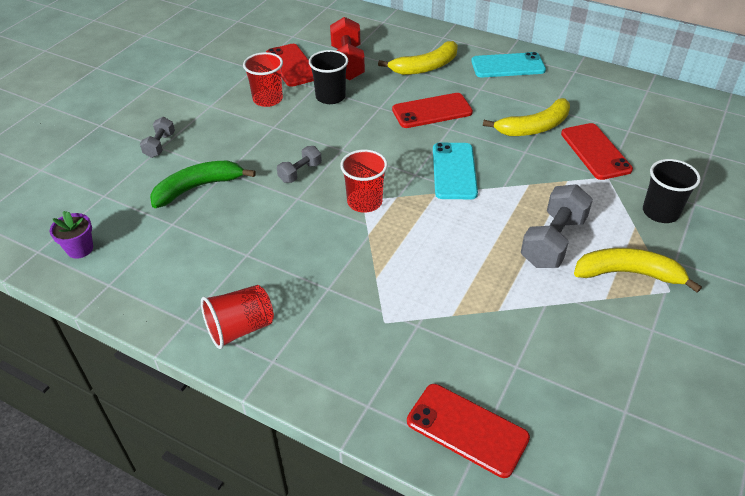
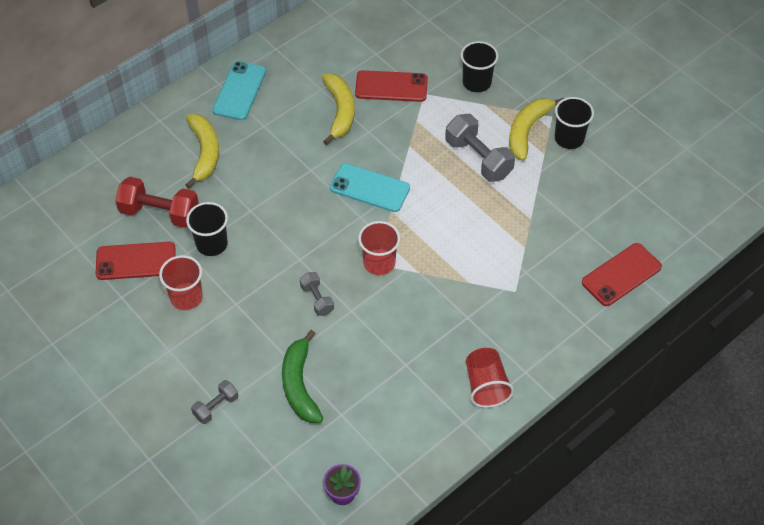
camera: 70 degrees left, 10 degrees up
(160, 145) = (216, 407): grey dumbbell -> grey dumbbell turned 75 degrees counterclockwise
(432, 111) = (278, 173): red phone -> none
(649, 317) = (569, 138): none -> black cup

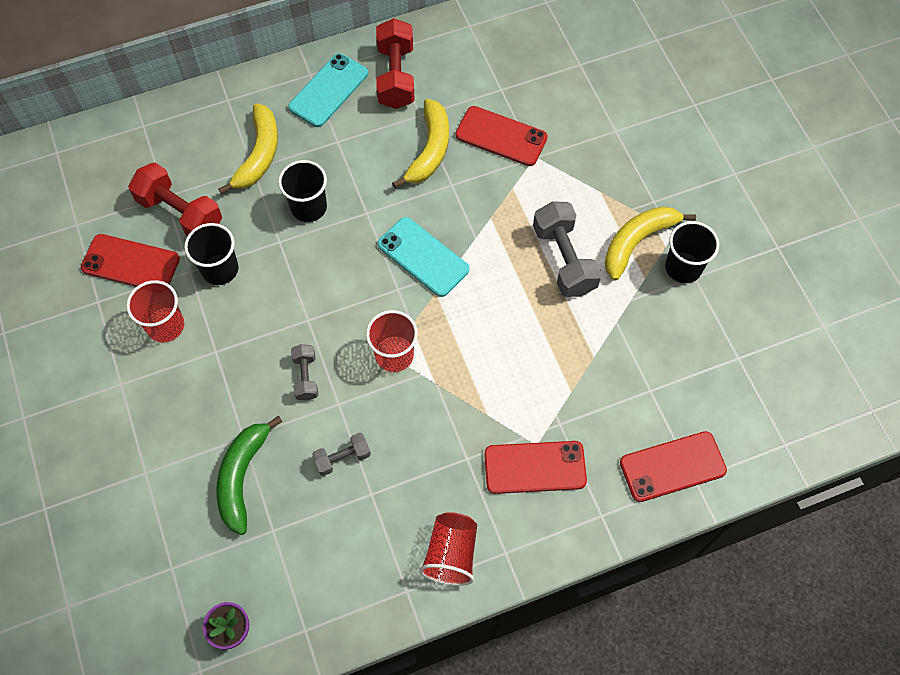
camera: 20 degrees right, 10 degrees up
(216, 407) = (141, 471): grey dumbbell -> grey dumbbell (342, 458)
(289, 66) = (396, 76): none -> red dumbbell
(476, 82) = (603, 161): black cup -> black cup (309, 207)
(521, 307) = (535, 467): none -> red phone

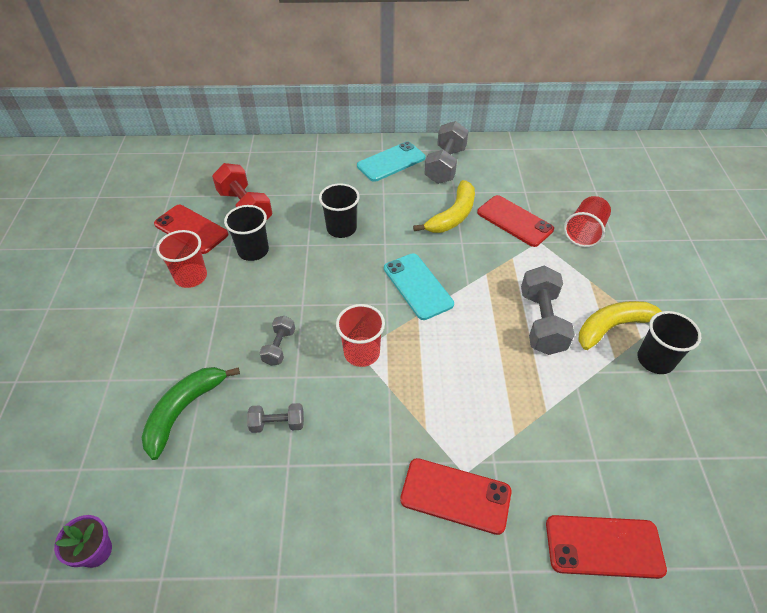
camera: 20 degrees right, 15 degrees down
(259, 155) = (321, 187): yellow banana -> none
(396, 76) = (445, 165): red dumbbell -> grey dumbbell
(451, 554) = (338, 554): red cup -> red cup (584, 232)

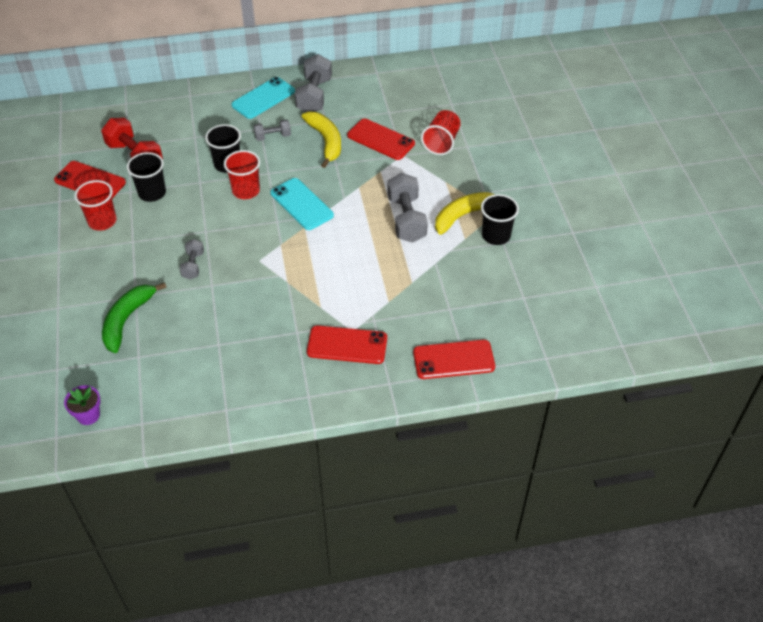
camera: 10 degrees left, 0 degrees up
(277, 424) = (204, 319): grey dumbbell -> grey dumbbell (273, 136)
(362, 353) = (262, 261): red cup -> red cup (246, 191)
(453, 215) = (326, 141): yellow banana -> yellow banana turned 45 degrees counterclockwise

